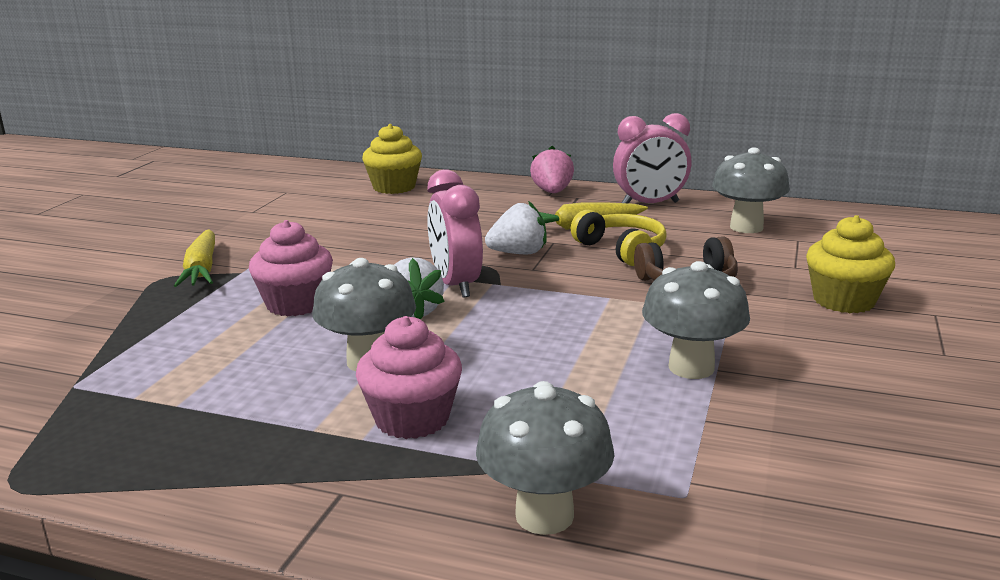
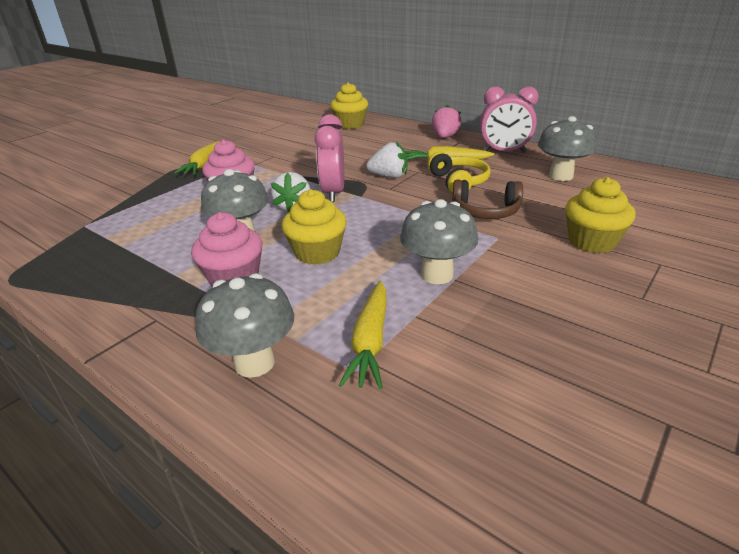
camera: 20 degrees right, 10 degrees up
(505, 366) = (317, 253): none -> yellow cupcake
(675, 459) = (370, 341): none -> yellow carrot

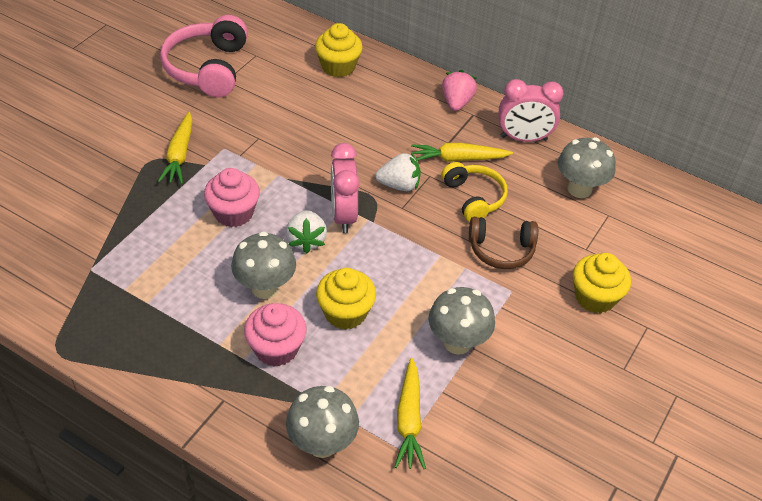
camera: 10 degrees left, 15 degrees up
(249, 128) = (208, 68): none -> pink headphones

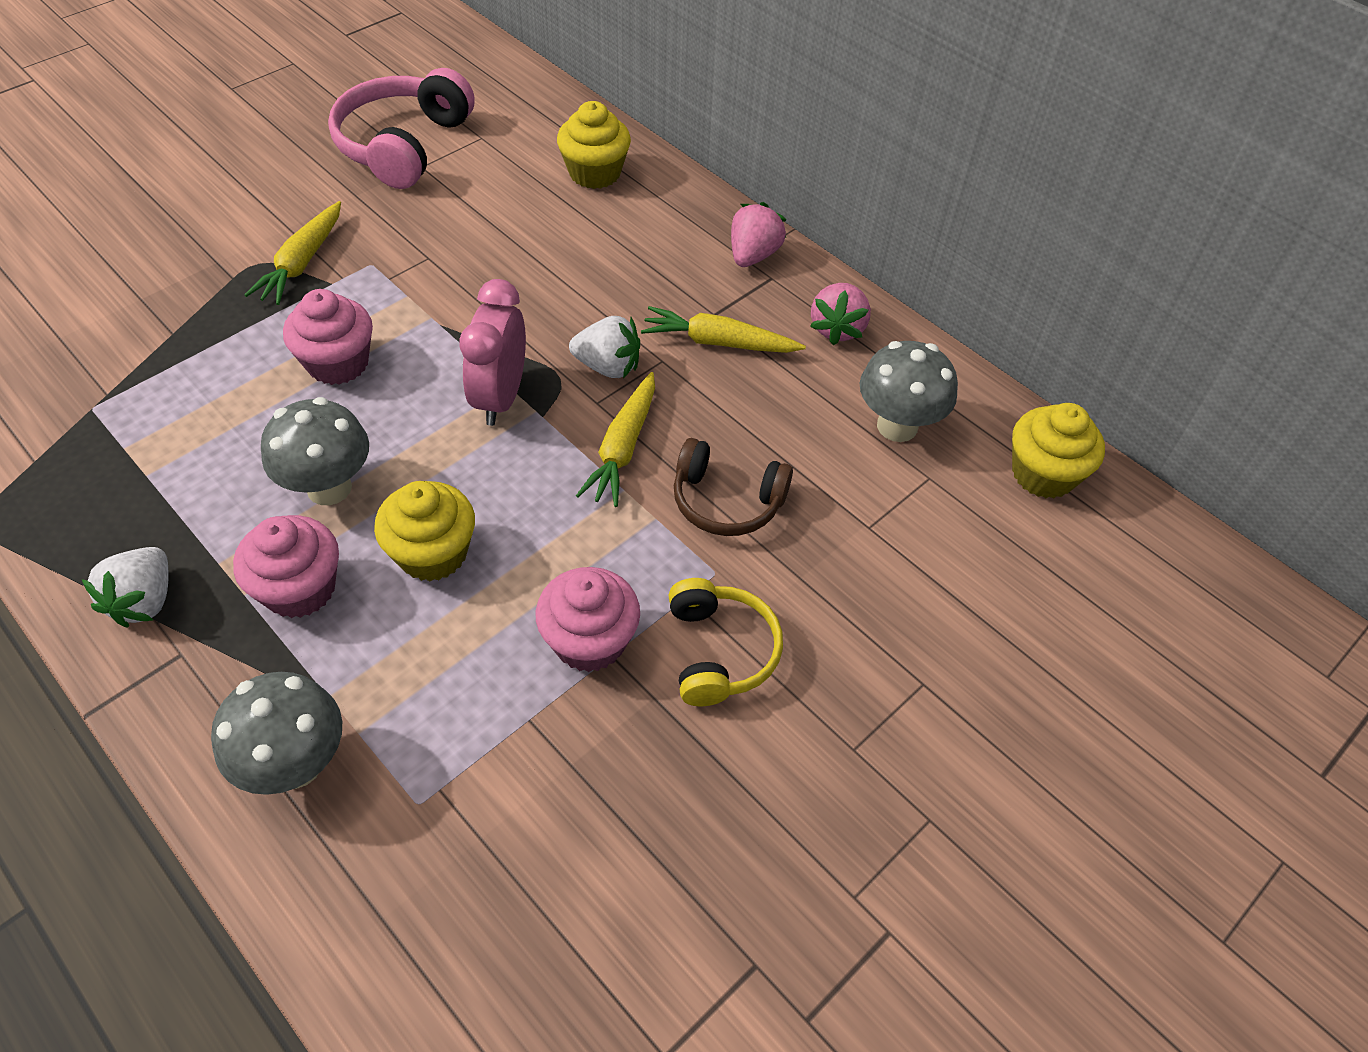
camera: 15 degrees right, 5 degrees up
(306, 240) = (426, 426): white strawberry -> white strawberry (144, 601)
(409, 420) = (453, 756): yellow carrot -> yellow carrot (623, 448)
(457, 342) = (589, 641): grey mushroom -> pink cupcake
(473, 198) = (717, 408): yellow headphones -> yellow headphones (719, 651)
(523, 138) = (837, 328): pink clock -> pink strawberry
(595, 297) = (852, 613): yellow cupcake -> yellow cupcake (1043, 474)

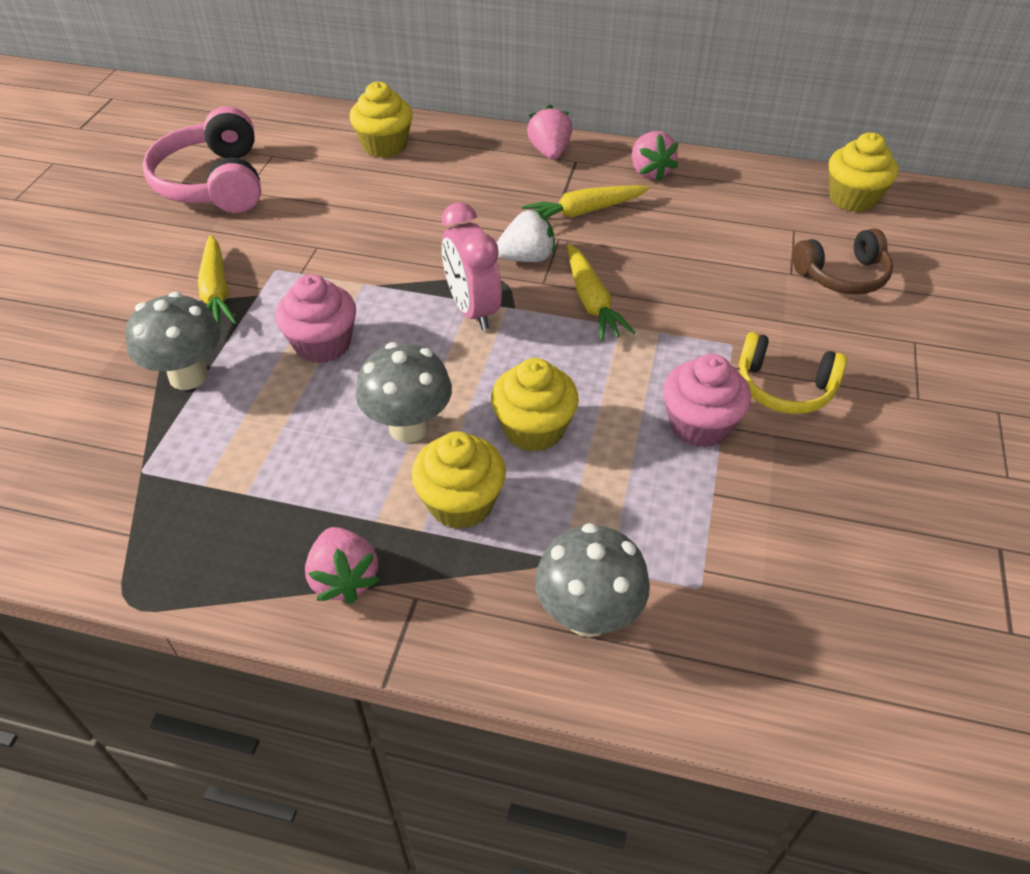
camera: 30 degrees left, 5 degrees down
(144, 601) = (344, 578): white strawberry -> pink strawberry
(300, 588) = (461, 503): pink cupcake -> yellow cupcake
(719, 651) = (784, 387): yellow headphones -> yellow headphones turned 150 degrees clockwise
(727, 500) = (692, 300): brown headphones -> brown headphones (842, 275)
(897, 426) = (745, 210): grey mushroom -> grey mushroom (188, 376)

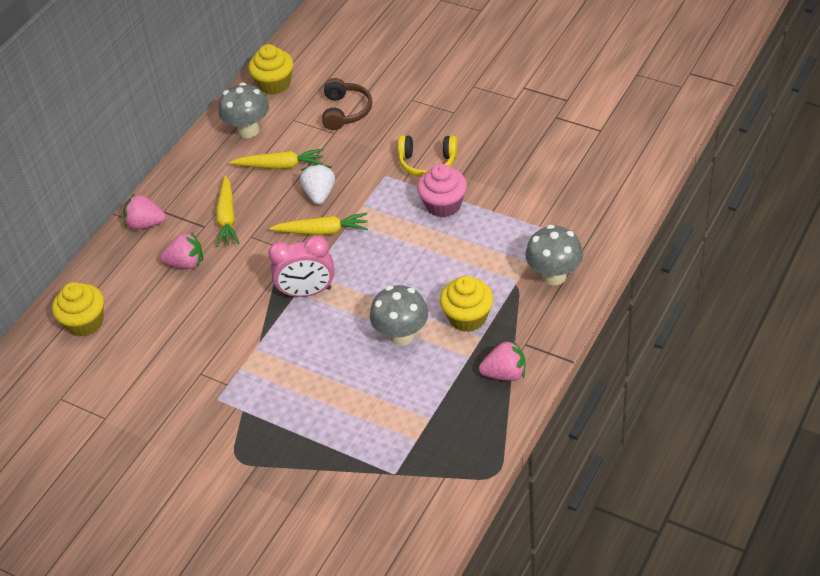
camera: 70 degrees left, 0 degrees up
(188, 376) = (314, 450): grey mushroom -> grey mushroom (248, 130)
(215, 183) = (83, 438): pink headphones -> none
(216, 291) = (228, 435): yellow carrot -> yellow carrot (280, 166)
(322, 344) = (310, 374): pink cupcake -> none
(527, 258) = (265, 256): white strawberry -> white strawberry (319, 194)
(534, 429) = (422, 277): yellow cupcake -> none
(649, 172) = (197, 174): pink strawberry -> pink strawberry (186, 263)
(784, 387) = (427, 162): yellow headphones -> yellow headphones turned 60 degrees clockwise

